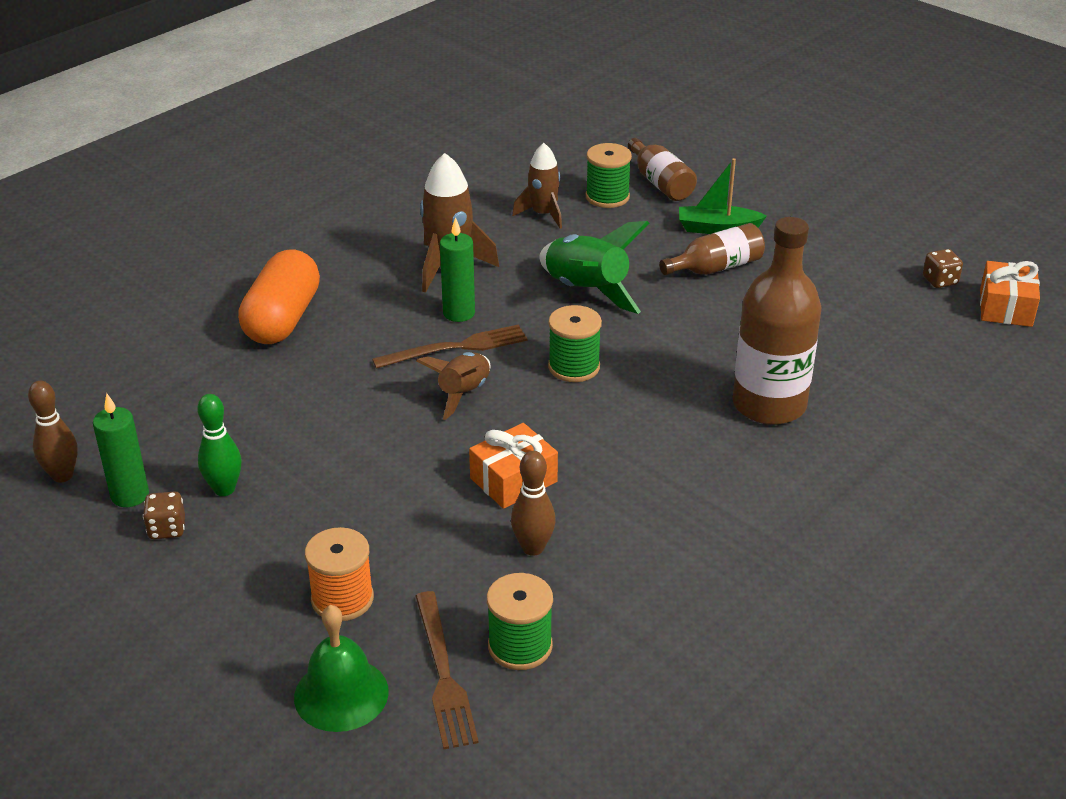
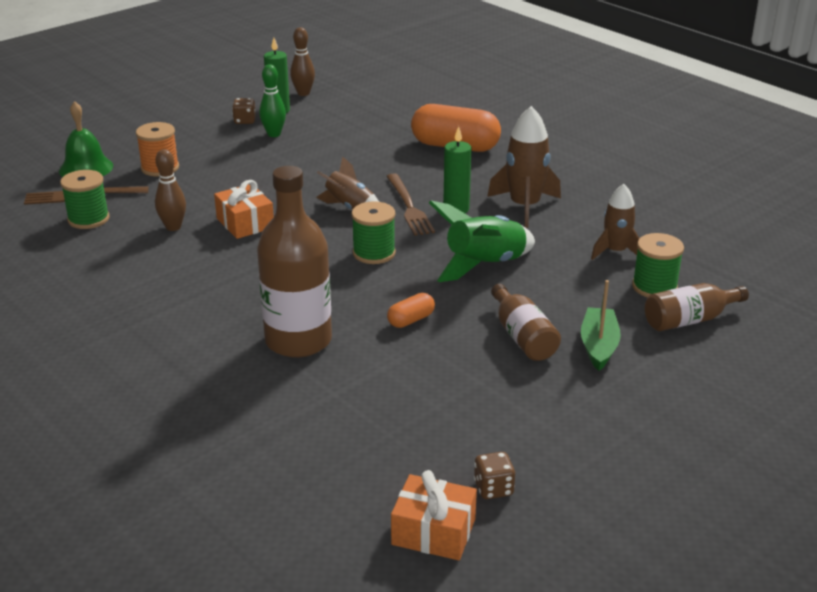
camera: 95 degrees right, 5 degrees down
(706, 334) = (411, 320): none -> orange capsule

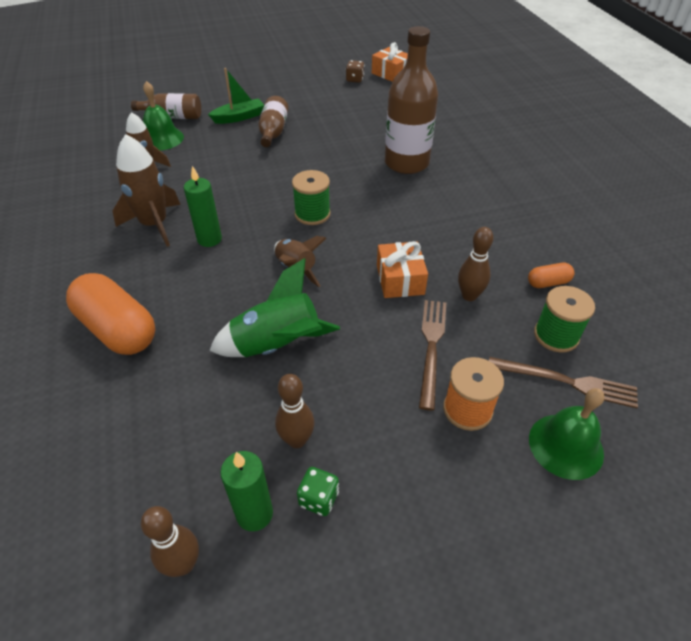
camera: 155 degrees left, 15 degrees up
(245, 121) = (318, 499): brown dice -> green dice
(274, 134) = (297, 440): green bowling pin -> brown bowling pin
(409, 207) = (245, 254): brown fork -> brown fork (431, 347)
(411, 320) = (328, 157): orange capsule -> orange capsule (548, 283)
(484, 265) = (244, 181): green rocket -> green rocket (277, 345)
(599, 346) = (239, 117): green boat -> green boat turned 150 degrees counterclockwise
(654, 287) = (161, 138): green spool -> green bell

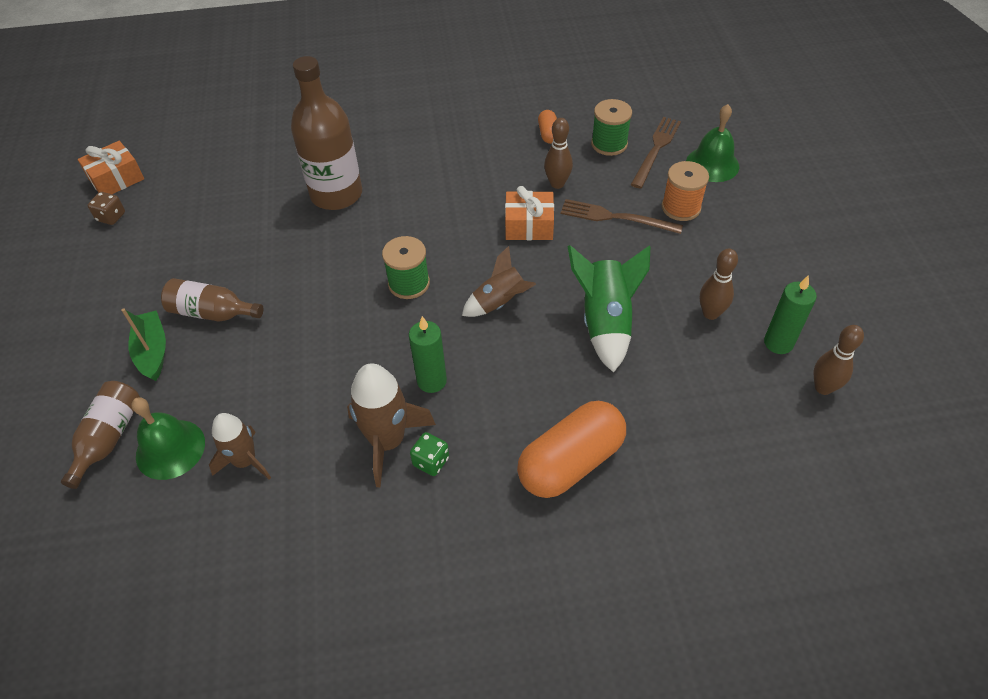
camera: 80 degrees left, 5 degrees up
(318, 499) = (763, 303): green dice -> green dice (431, 461)

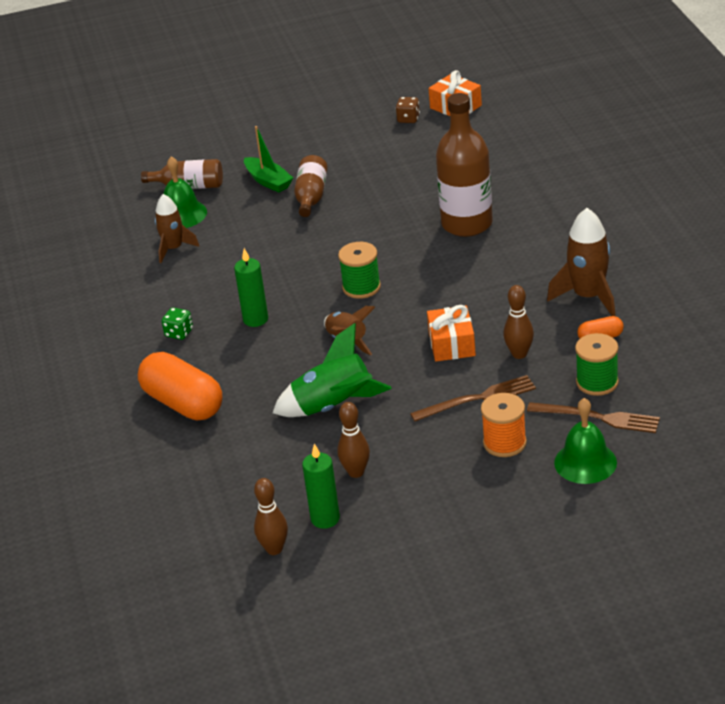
camera: 85 degrees right, 15 degrees down
(153, 351) = (268, 181): green boat -> green boat turned 75 degrees clockwise
(387, 441) = (196, 309): brown rocket -> brown rocket (588, 296)
(616, 217) = (477, 399): brown fork -> brown fork turned 60 degrees clockwise

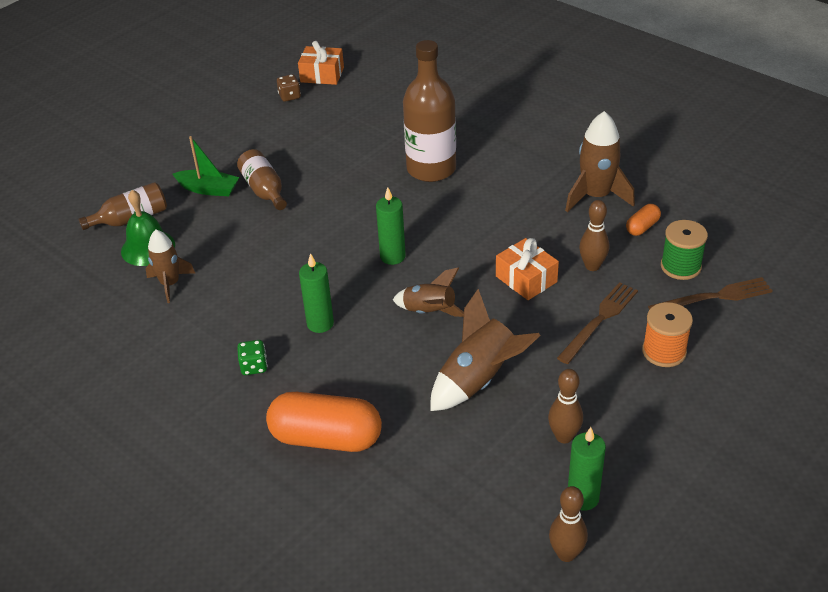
camera: 35 degrees left, 5 degrees up
(334, 406) = (479, 380): green rocket -> brown rocket
(361, 287) = (392, 256): green spool -> green candle
(585, 462) = (747, 341): green bell -> none

